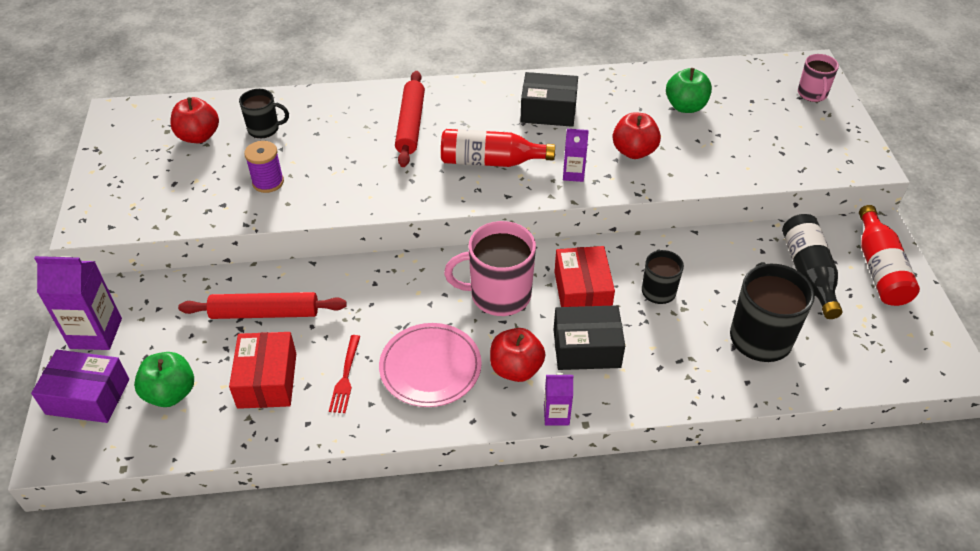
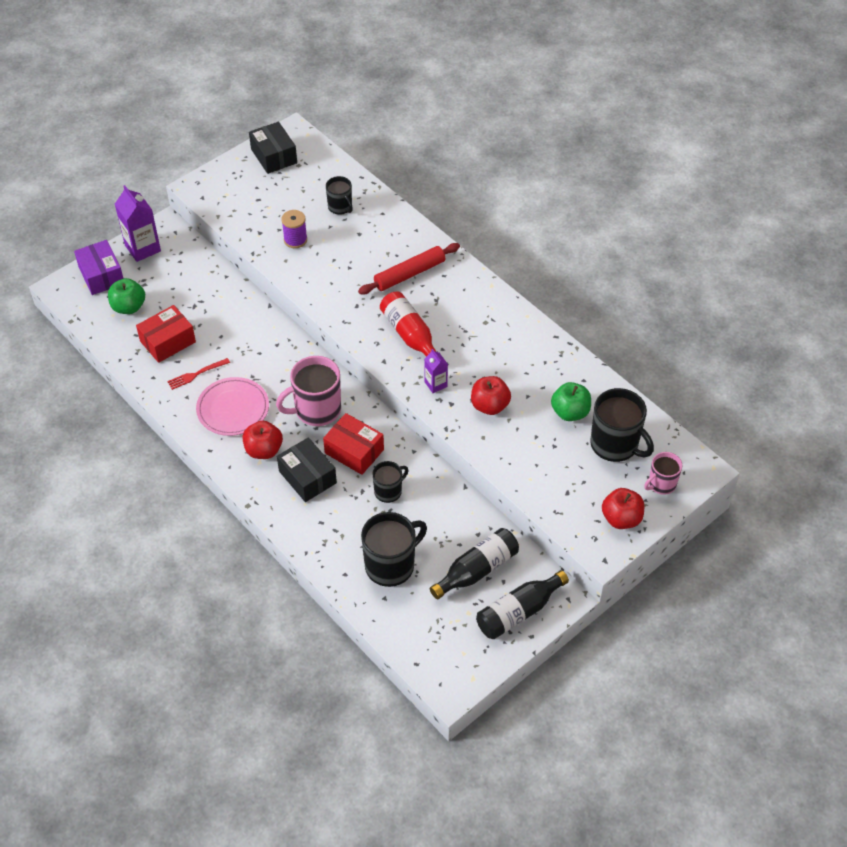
camera: 55 degrees right, 5 degrees up
(199, 136) = (306, 182): red apple -> red apple (621, 518)
(265, 313) = (213, 309): red rolling pin -> none
(498, 295) = (316, 410): pink mug -> pink mug turned 75 degrees counterclockwise
(548, 111) = (491, 337): black box -> black box (274, 156)
(556, 415) = (244, 487): purple carton -> none
(582, 292) = (354, 451): red box -> red box turned 75 degrees clockwise
(746, 98) = (615, 445): none -> black mug
(879, 269) = (518, 612): red bottle -> black bottle

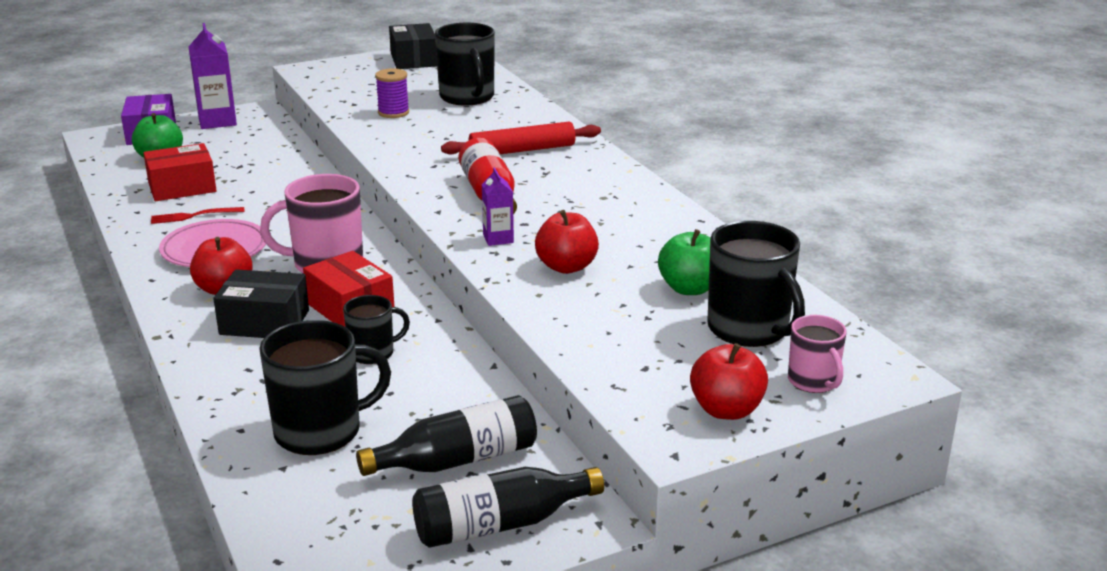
camera: 15 degrees right, 25 degrees down
(307, 477) = (264, 322): black box -> black box turned 60 degrees counterclockwise
(340, 207) = (467, 97): black mug -> black mug, size x1.73
(661, 484) = (813, 382): pink mug -> pink mug turned 90 degrees counterclockwise

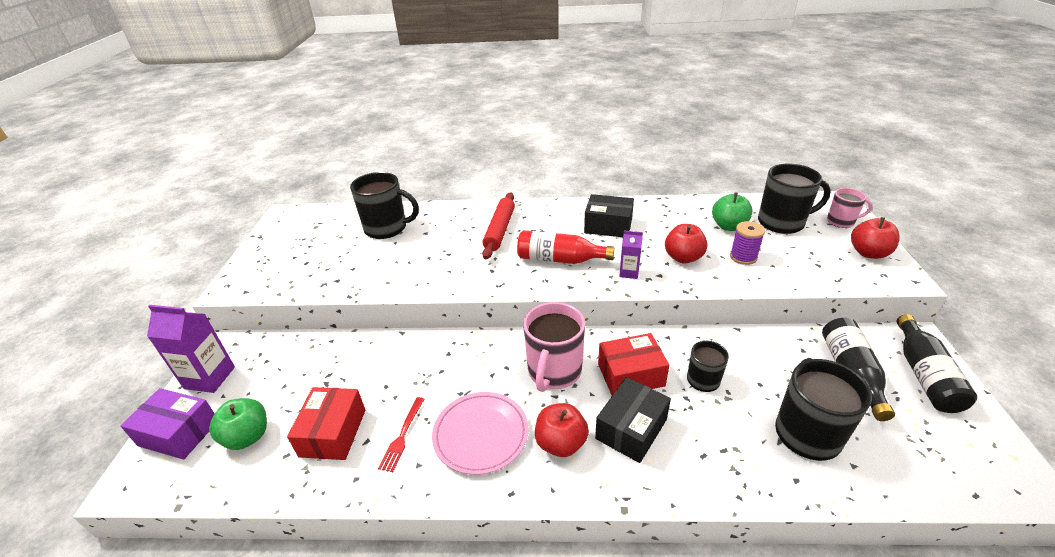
camera: 60 degrees left, 10 degrees up
(393, 113) = (377, 266): purple spool -> purple spool (743, 257)
(414, 60) = (285, 233): black box -> black box (608, 226)

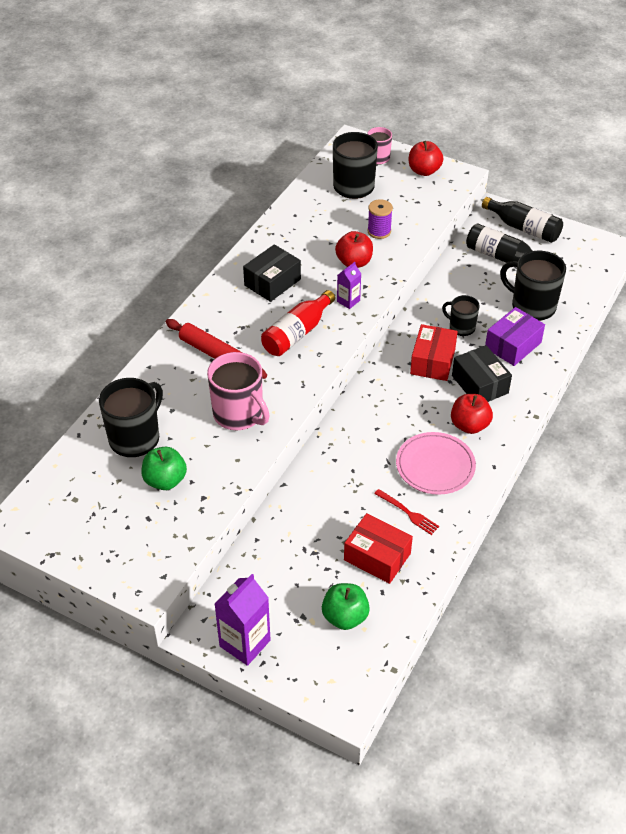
camera: 65 degrees left, 10 degrees up
(179, 433) = (308, 669): purple box -> purple box (513, 345)
(554, 372) = (401, 402): pink mug -> pink mug (239, 414)
(729, 226) = (334, 216): green apple -> green apple (165, 480)

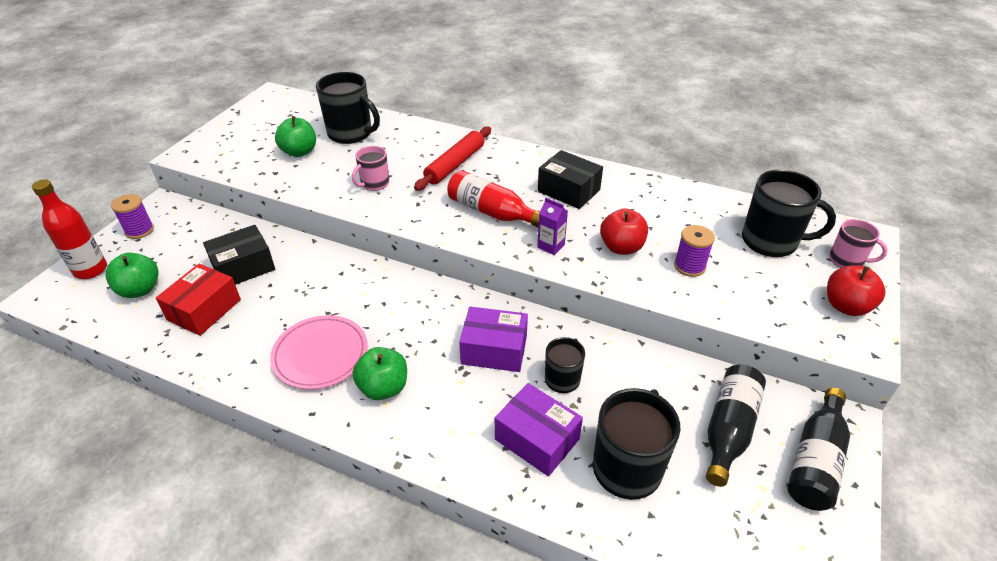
camera: 85 degrees right, 5 degrees down
(239, 414) = (374, 184): pink mug -> pink mug, size x0.58
(245, 643) = (139, 230): purple carton -> purple spool
(309, 671) = (91, 270): none -> red bottle
(408, 513) = (256, 332): red fork -> none
(432, 361) = (494, 350): red box -> purple box
(469, 425) = (383, 388): red apple -> green apple
(479, 384) = (456, 399): black box -> black box (243, 267)

